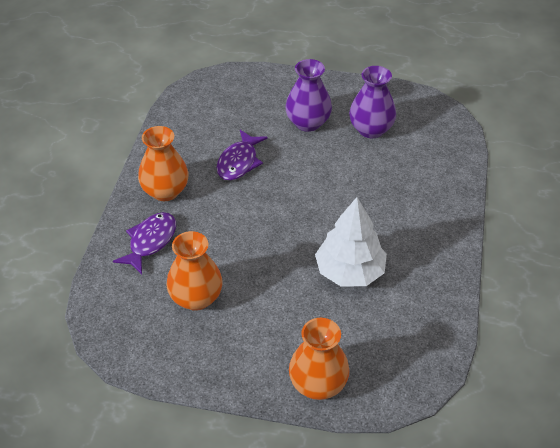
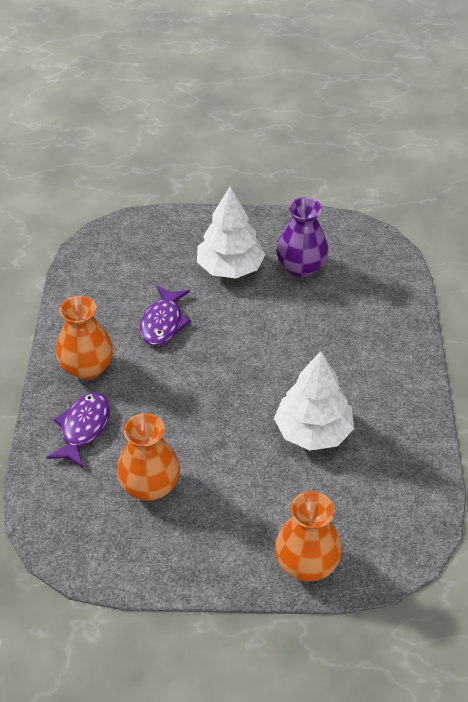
camera: 10 degrees left, 0 degrees up
(308, 123) = (230, 268): purple vase -> white tree

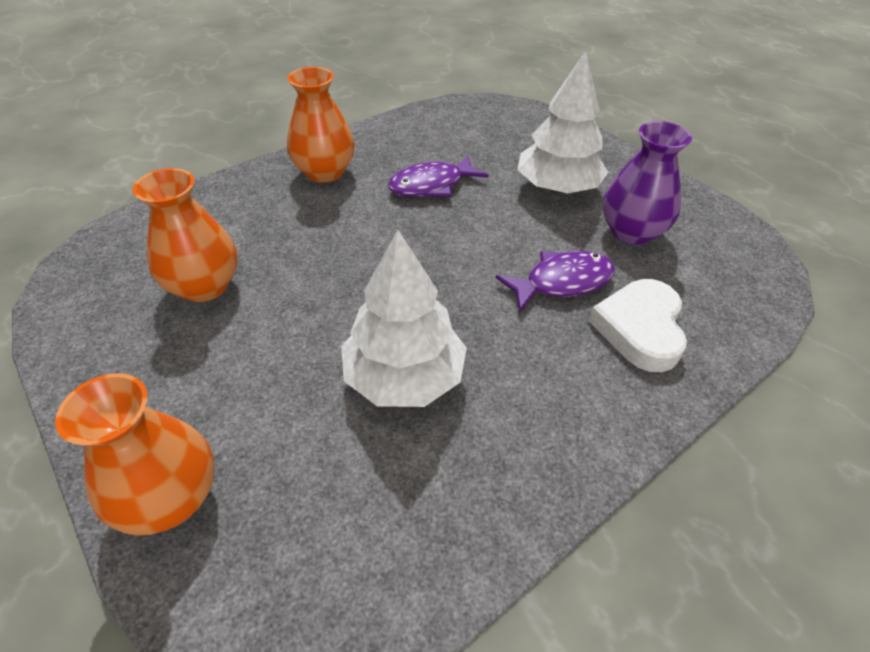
camera: 50 degrees right, 0 degrees up
(83, 428) = (246, 206): purple fish -> purple fish (562, 282)
(369, 319) = (640, 329): none -> white heart

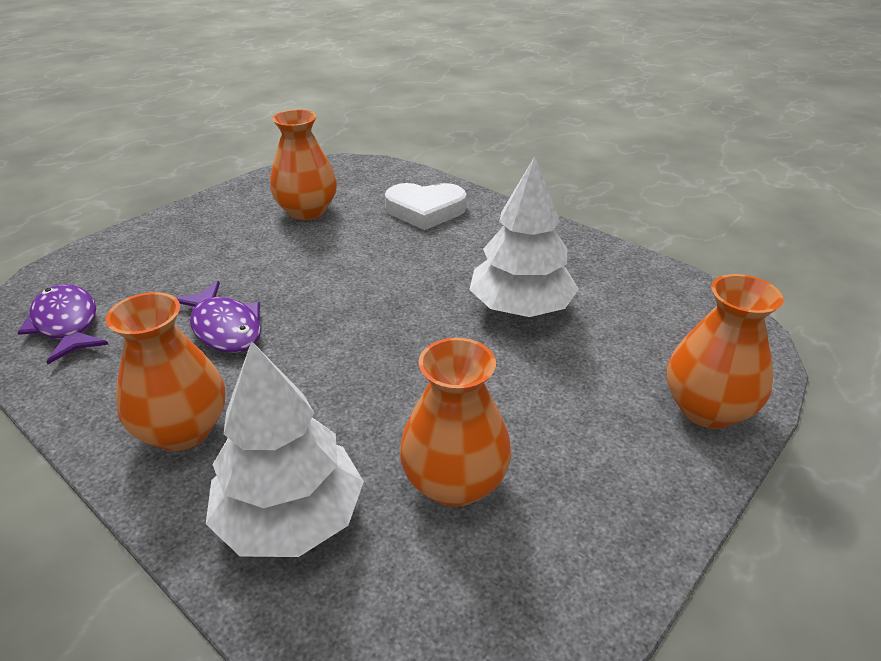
camera: 100 degrees left, 10 degrees down
(557, 188) = (234, 247): white tree -> white tree (290, 518)
(562, 282) = (381, 241): purple fish -> purple fish (66, 324)
(631, 232) = (307, 211): purple vase -> orange vase

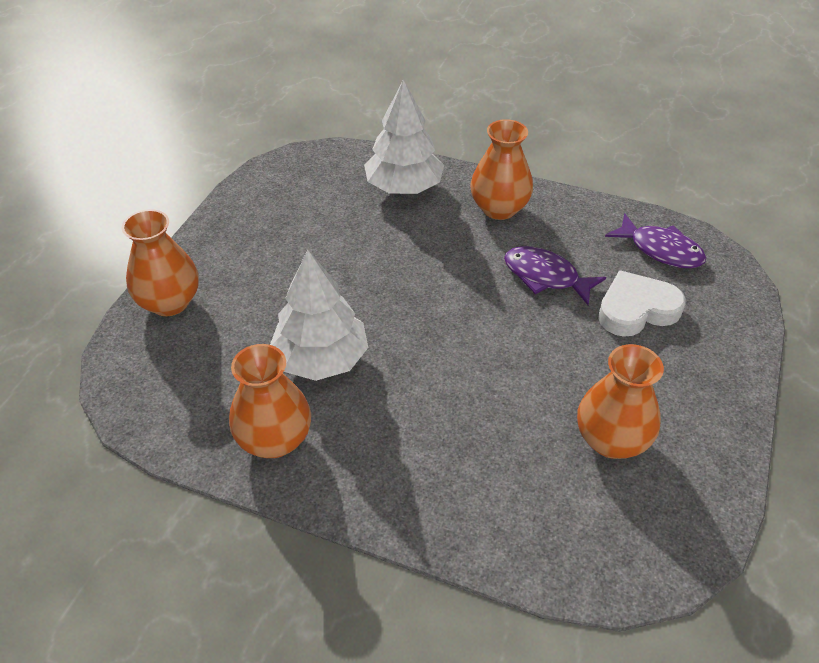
camera: 160 degrees right, 10 degrees up
(425, 210) = (478, 485): white heart -> white heart (636, 309)
(454, 483) = (326, 221): orange vase -> orange vase (274, 439)

